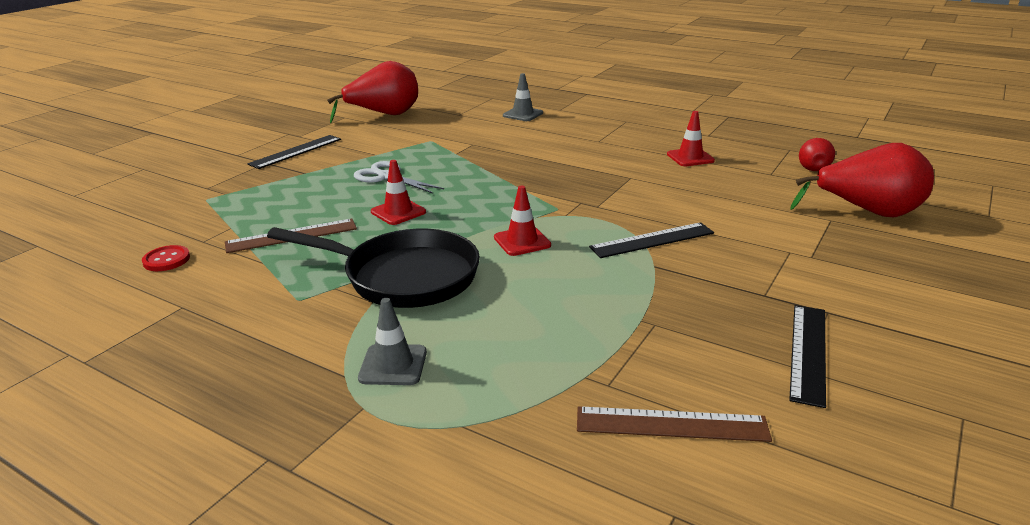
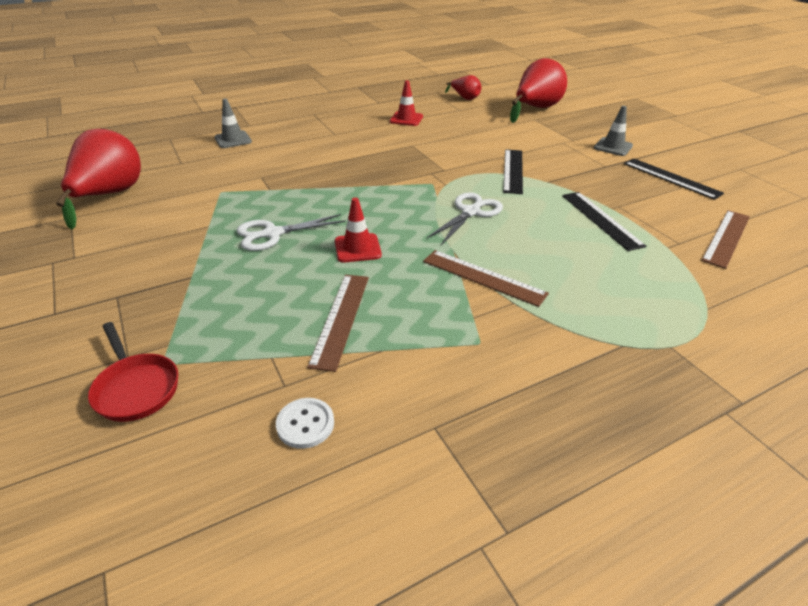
camera: 60 degrees left, 10 degrees up
(166, 260) = (305, 424): red button -> white button
(178, 201) = (136, 388): none -> red pan
(296, 151) = (119, 269): black ruler -> black ruler (601, 219)
(393, 365) = (618, 317): grey traffic cone -> grey traffic cone (613, 147)
(403, 277) = (483, 277): black pan -> brown ruler
(522, 241) = (471, 212): red traffic cone -> white scissors

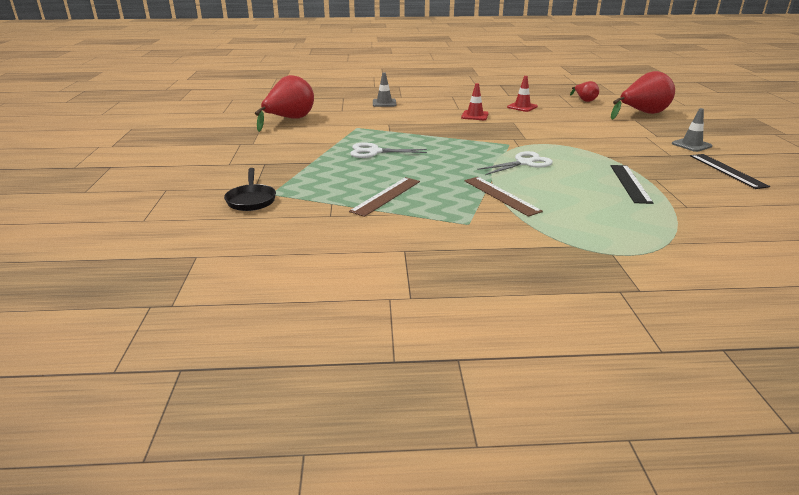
camera: 25 degrees right, 10 degrees down
(136, 388) = (251, 200): red pan -> black pan
(305, 424) = (330, 232): white button -> none
(357, 248) = (424, 167): red traffic cone -> red traffic cone (475, 116)
(513, 171) = (582, 146): black ruler -> none
(726, 238) = (737, 211): brown ruler -> none

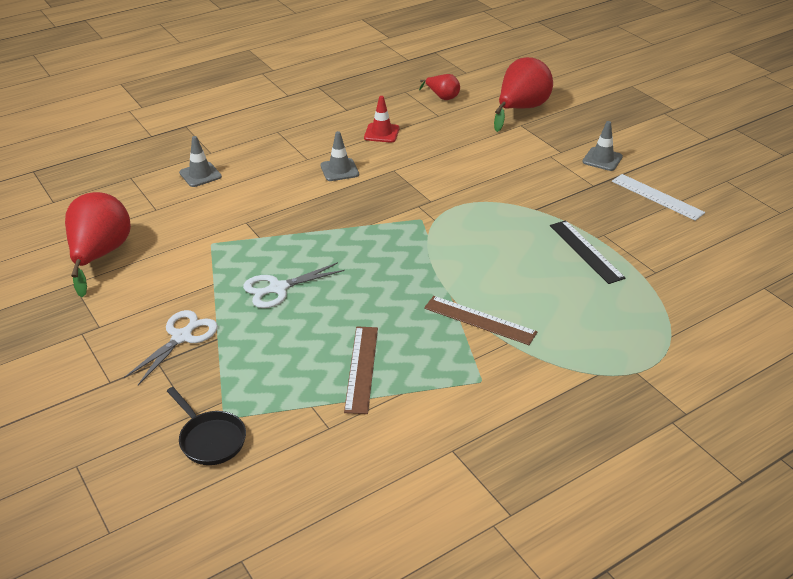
camera: 30 degrees left, 10 degrees up
(475, 116) = (339, 170): red traffic cone -> grey traffic cone
(524, 163) = (462, 251): white scissors -> white scissors (182, 337)
(727, 170) = (657, 197): black ruler -> white ruler

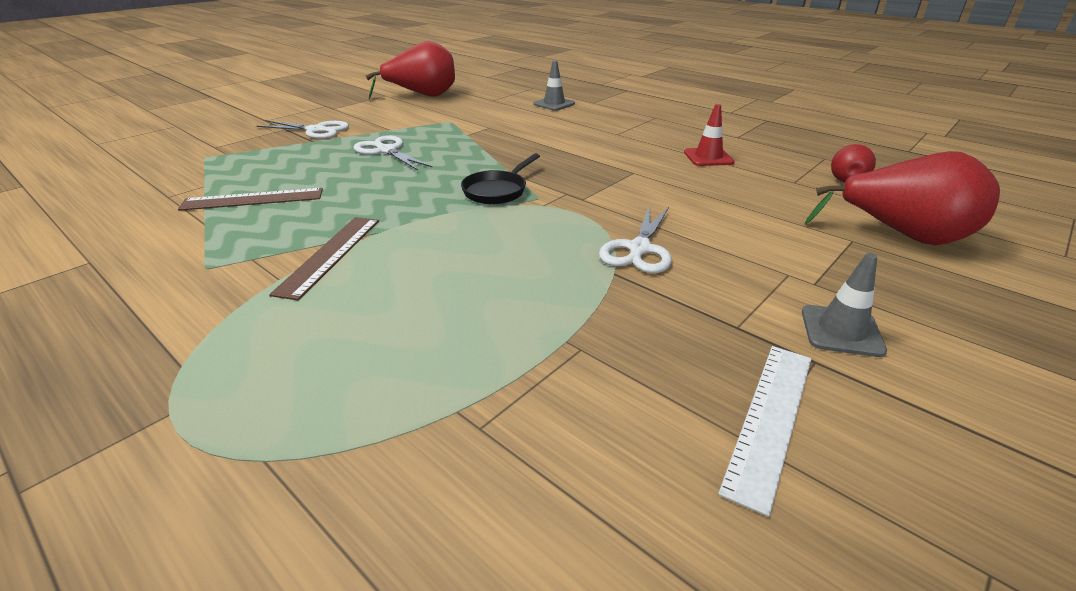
camera: 75 degrees right, 5 degrees down
(210, 439) = (179, 156): black pan -> black pan (497, 191)
(339, 170) = (608, 148): grey traffic cone -> none
(510, 195) = (639, 249): none -> white scissors
(586, 251) = (518, 331): black ruler -> none

